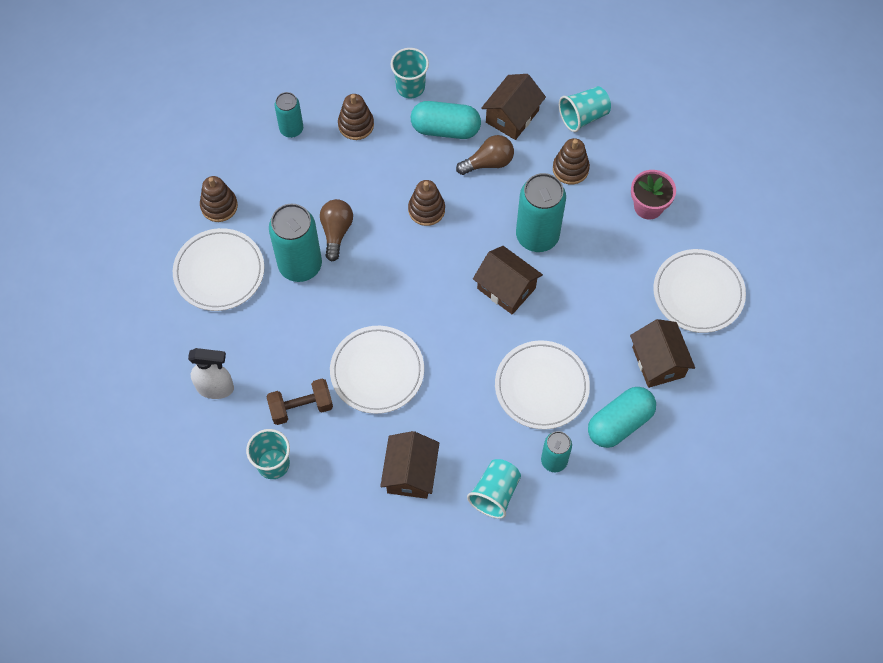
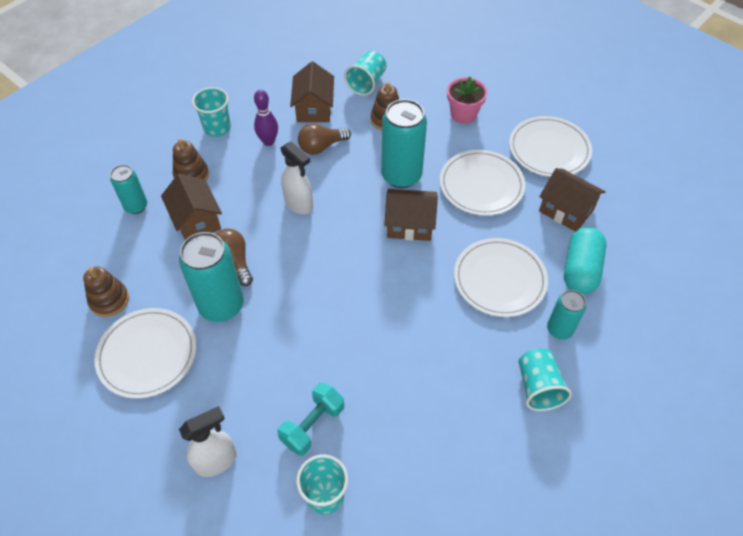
camera: 35 degrees left, 10 degrees down
(301, 407) = (312, 425): brown dumbbell -> turquoise dumbbell
(377, 371) = (357, 351): white plate -> white plate (481, 185)
(410, 473) = (455, 418): brown house -> brown house (196, 220)
(426, 210) = (299, 204): brown stacking toy -> white spray bottle
(445, 129) = (268, 141): turquoise capsule -> purple bowling pin
(488, 162) = (321, 147): brown light bulb -> brown light bulb turned 150 degrees counterclockwise

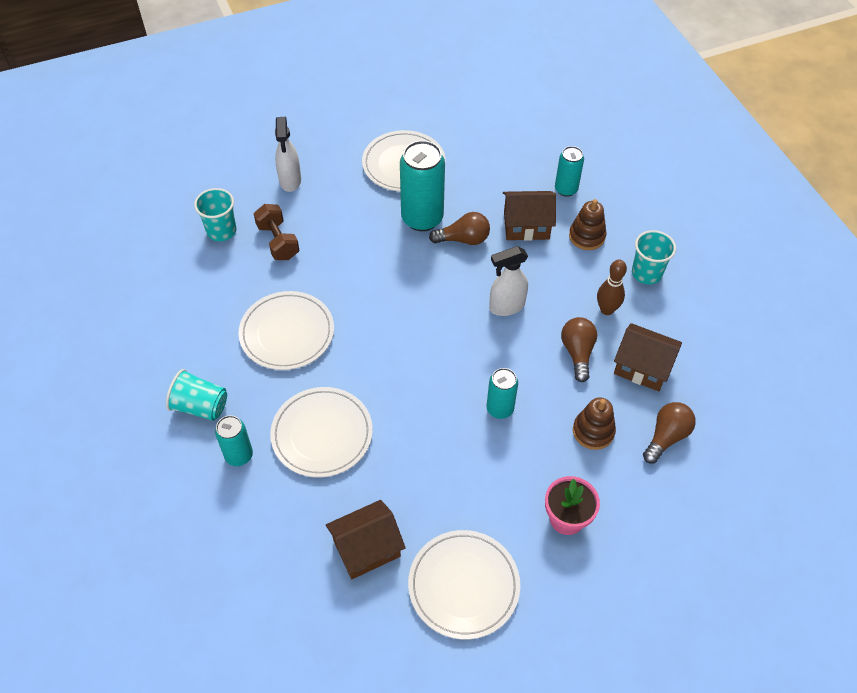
camera: 115 degrees right, 0 degrees up
(109, 300) = (470, 153): brown stacking toy -> none
(268, 141) = (606, 309): purple bowling pin -> brown bowling pin
(312, 425) = (278, 241): turquoise dumbbell -> brown dumbbell
(367, 83) = (666, 437): turquoise cup -> brown light bulb
(401, 176) = (500, 409): turquoise can -> turquoise can, size x0.57
(409, 224) = (431, 388): brown house -> none
(481, 185) = (447, 480): white plate -> white plate (287, 333)
(580, 270) = (287, 515): turquoise capsule -> none

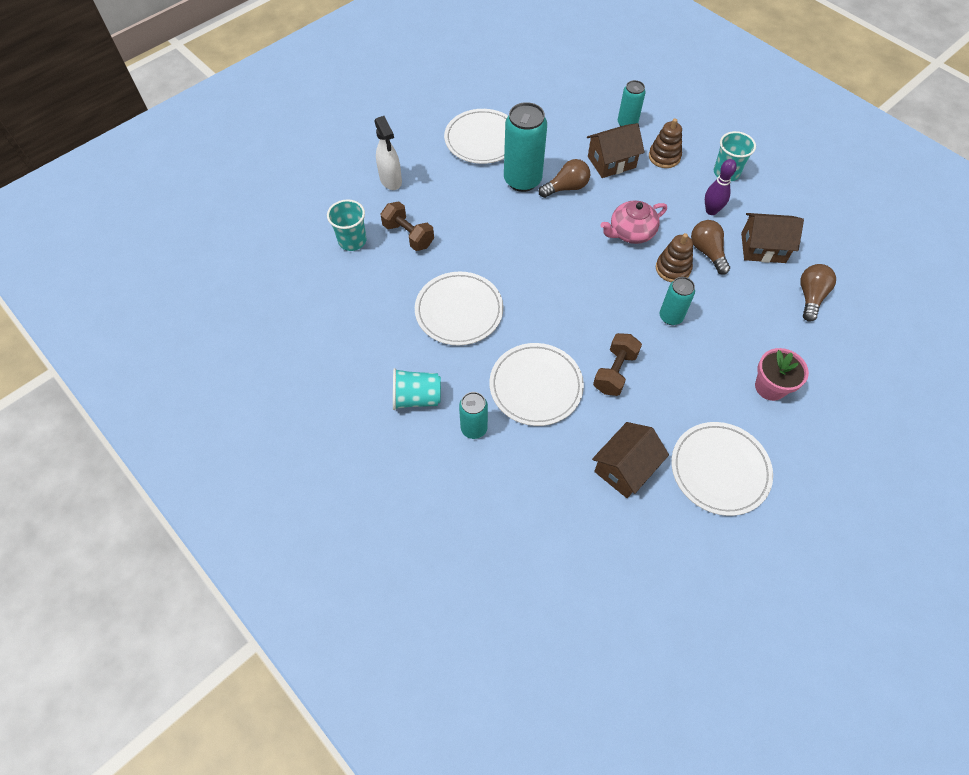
camera: 20 degrees left, 5 degrees up
(409, 447) = (614, 372): none -> brown dumbbell
(506, 307) = (631, 232): white spray bottle -> pink teapot
(593, 431) = (753, 311): brown stacking toy -> brown stacking toy (673, 269)
(606, 309) = (711, 211): brown bowling pin -> purple bowling pin

